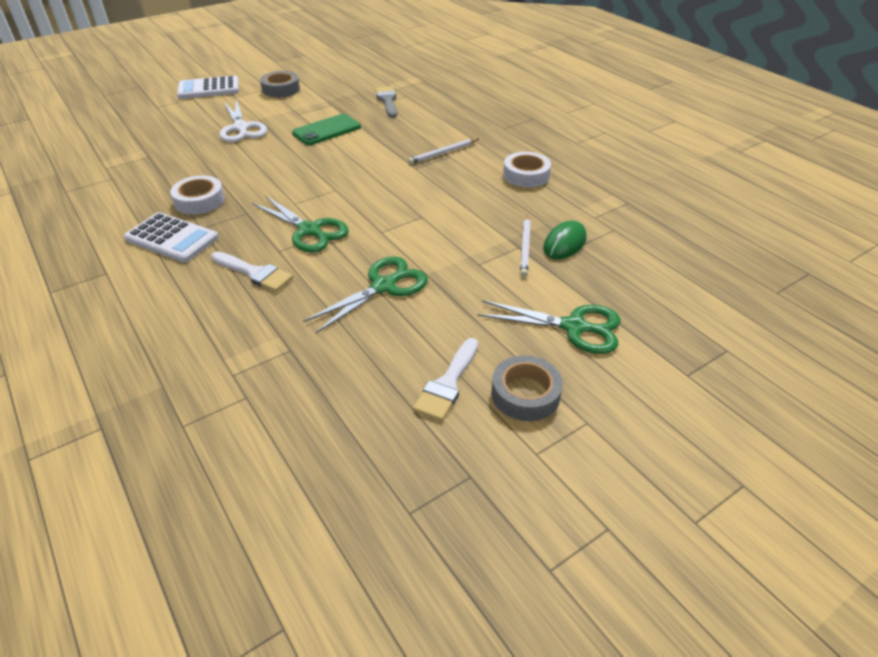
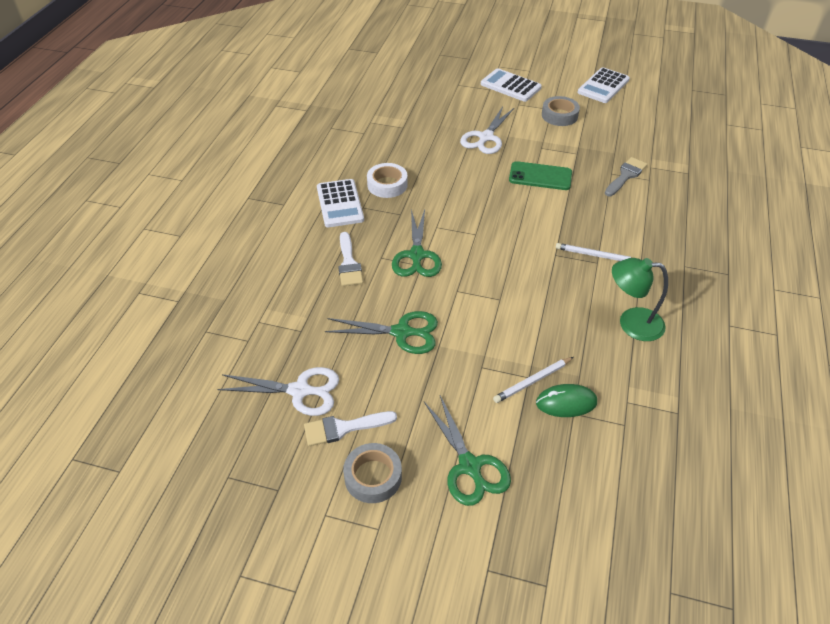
camera: 50 degrees right, 5 degrees up
(286, 60) = (603, 86): none -> white calculator
(365, 391) = (300, 391): none -> white scissors
(526, 175) = (631, 323): white tape -> green lamp

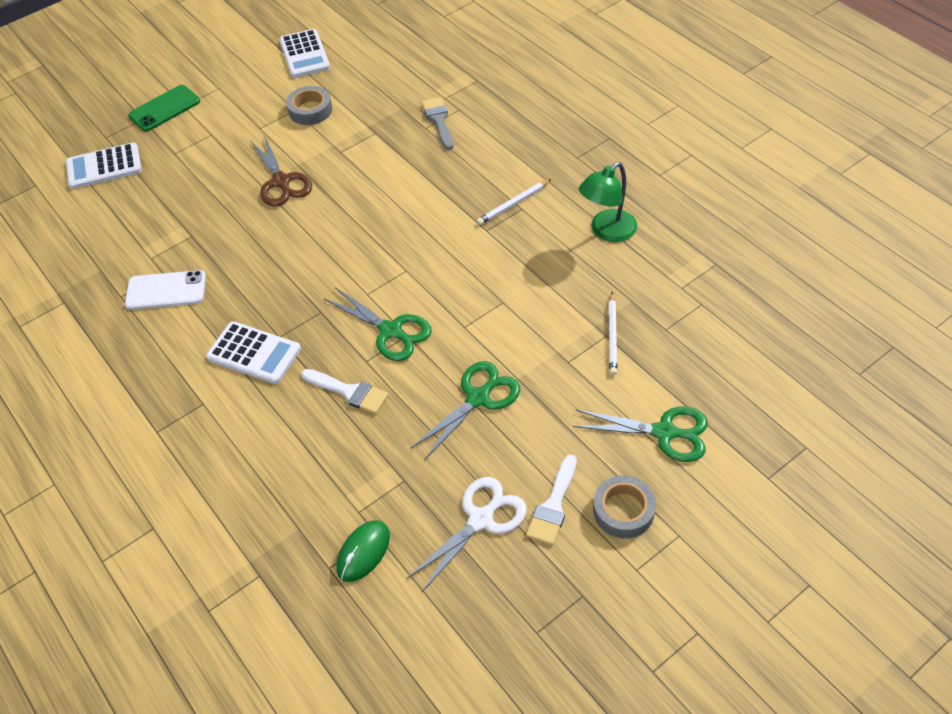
camera: 50 degrees left, 5 degrees up
(352, 141) = (166, 290): none -> white phone
(387, 185) = (267, 298): white tape -> none
(485, 137) = (281, 182): white scissors -> brown scissors
(510, 86) = (225, 116): white calculator -> white calculator (104, 167)
(540, 176) = (378, 177): green phone -> green phone (164, 109)
(566, 403) = (652, 327): green mouse -> green mouse (363, 552)

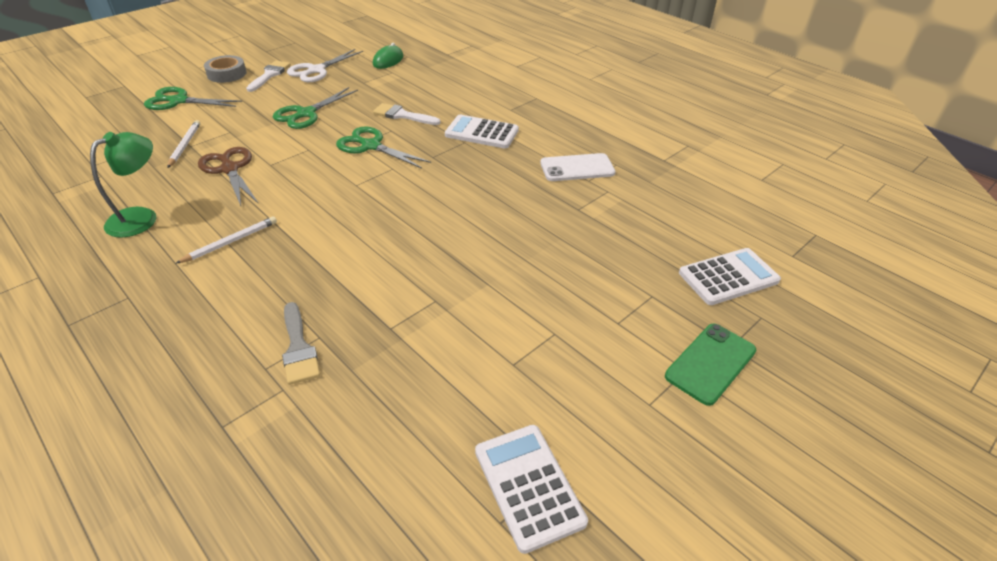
camera: 170 degrees right, 10 degrees down
(281, 182) = (501, 262): brown scissors -> brown scissors (229, 169)
(310, 110) = (489, 363): grey tape -> none

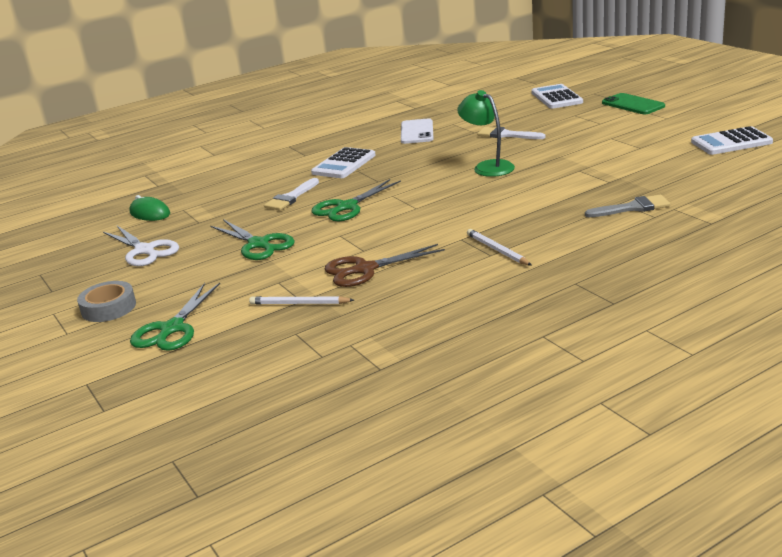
camera: 75 degrees left, 15 degrees down
(141, 217) = (447, 301): green lamp -> green lamp (487, 167)
(270, 75) = (136, 278): white brush -> white brush (506, 135)

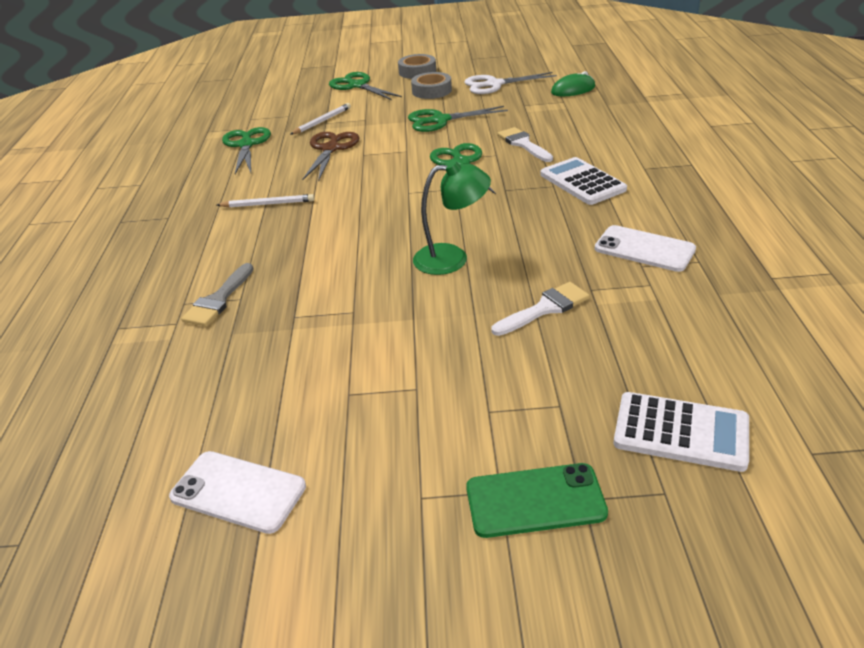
camera: 120 degrees right, 10 degrees up
(175, 276) = (431, 91): none -> grey tape
(395, 320) = (246, 145): none -> green scissors
(731, 142) = (238, 492): white calculator -> white phone

